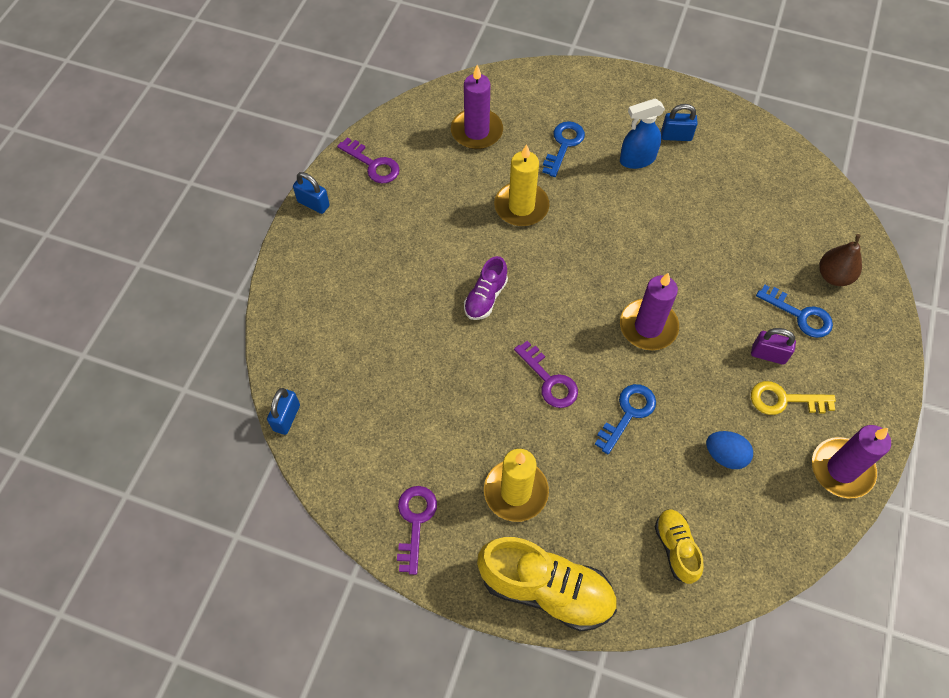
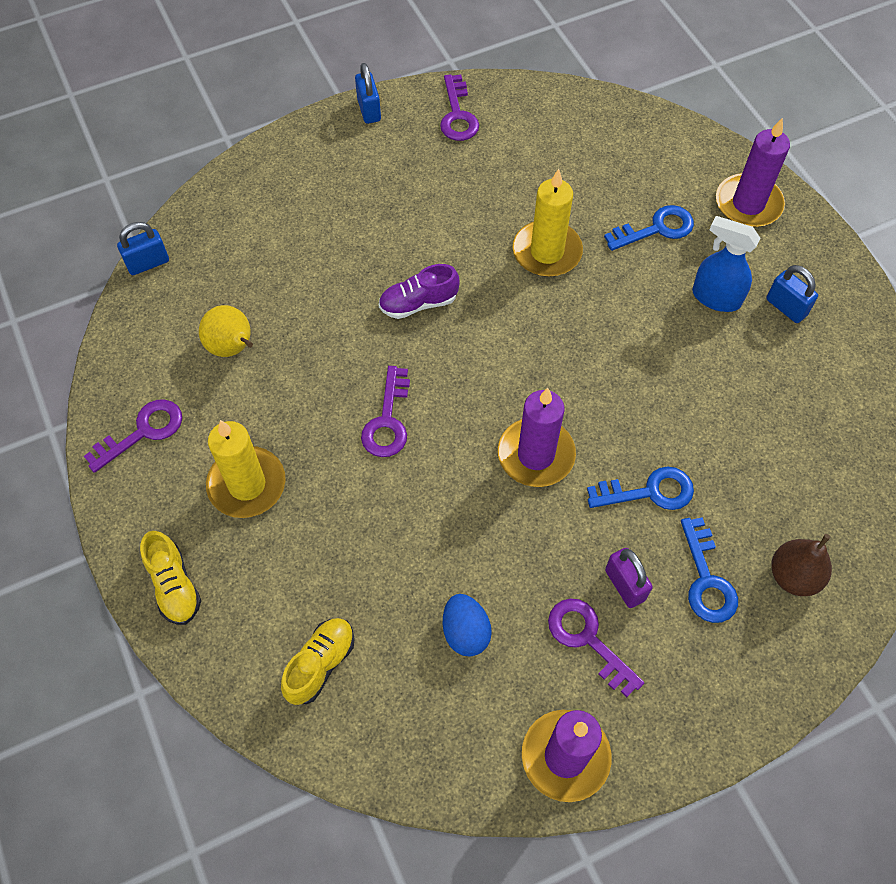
camera: 45 degrees right, 0 degrees up
(408, 421) = (232, 348): none -> yellow pear
(476, 131) = (586, 155): purple candle -> purple candle (748, 204)
(546, 589) = (174, 586): yellow shoe -> yellow shoe, size x0.55
(628, 413) = (422, 512): blue key -> blue key (649, 491)
(784, 400) = (587, 640): yellow key -> purple key

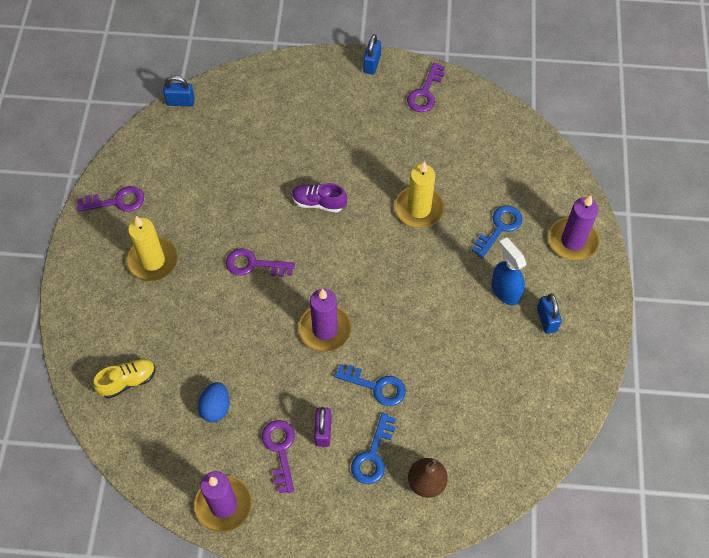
camera: 30 degrees right, 0 degrees up
(174, 586) = (80, 297): yellow shoe -> none
(232, 348) = (195, 177): yellow pear -> none
(387, 421) = (253, 264): purple key -> purple key turned 60 degrees clockwise
(656, 229) = (499, 228): blue key -> blue key turned 60 degrees counterclockwise

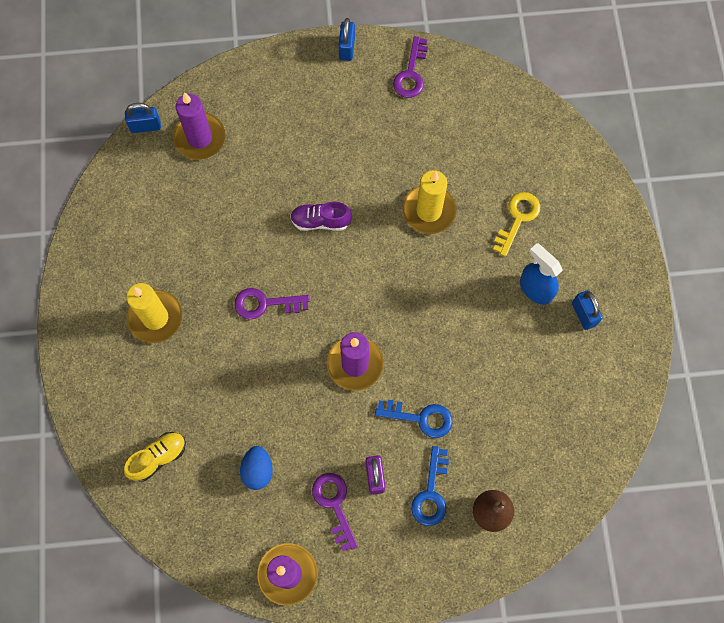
camera: 10 degrees left, 10 degrees up
(117, 201) = (101, 255): purple key -> none
(499, 228) = (517, 218): blue key -> yellow key
(572, 241) = (596, 221): purple candle -> purple candle (200, 138)

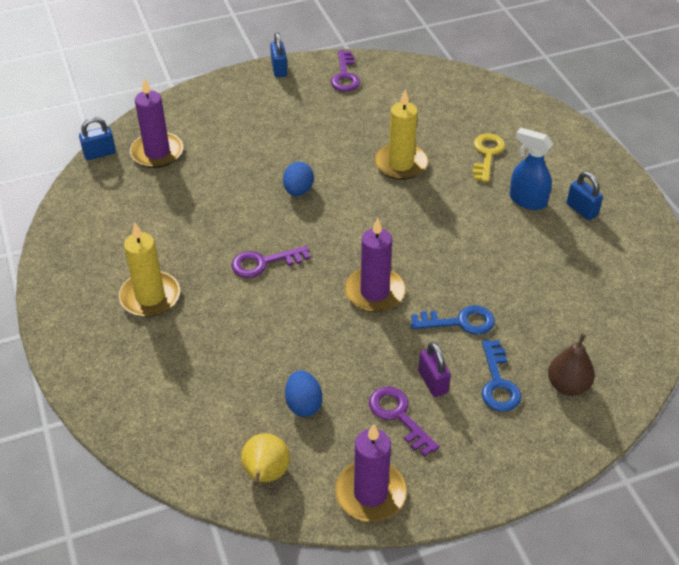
camera: 15 degrees left, 25 degrees down
(158, 458) = (187, 417): yellow shoe -> none
(208, 533) = (265, 475): none -> yellow pear
(320, 221) = (298, 190): purple shoe -> blue egg

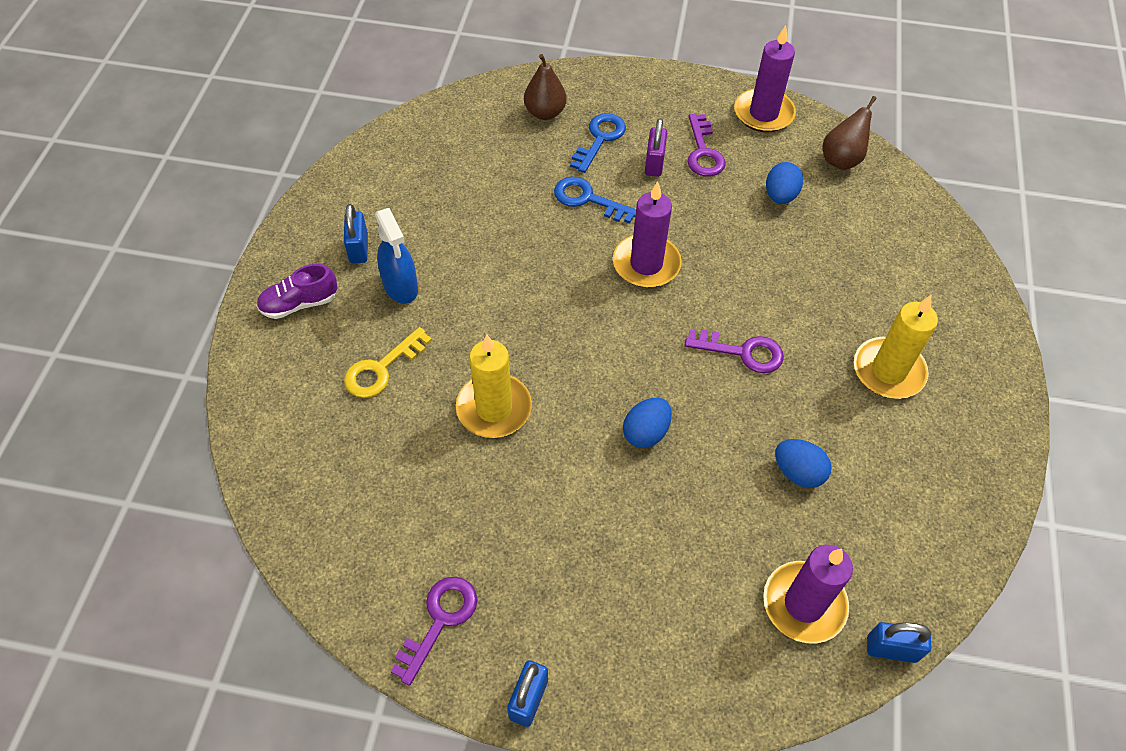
camera: 150 degrees left, 10 degrees up
(189, 210) = (798, 472): none -> blue egg
(265, 475) = (841, 159): yellow pear -> brown pear
(576, 164) = (299, 304): none -> purple shoe

